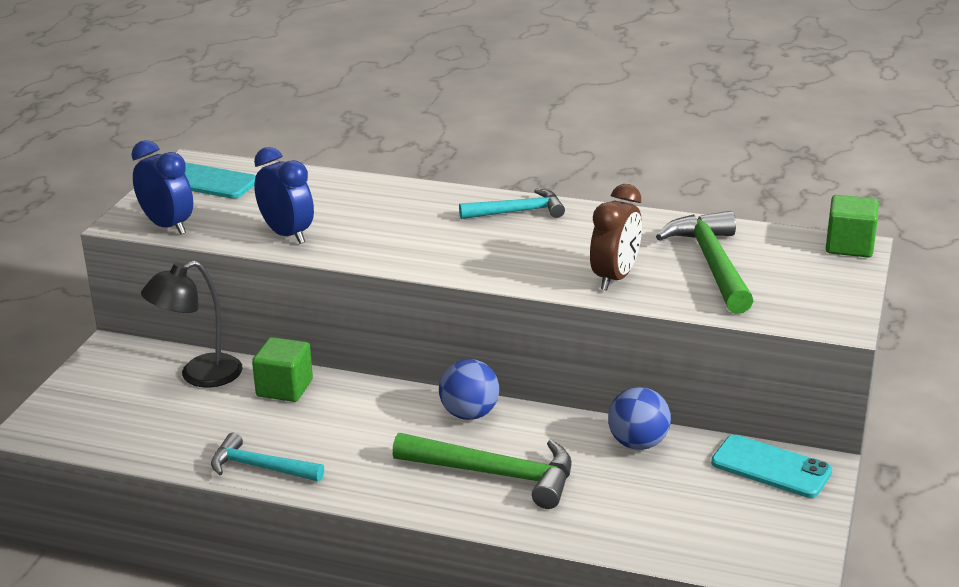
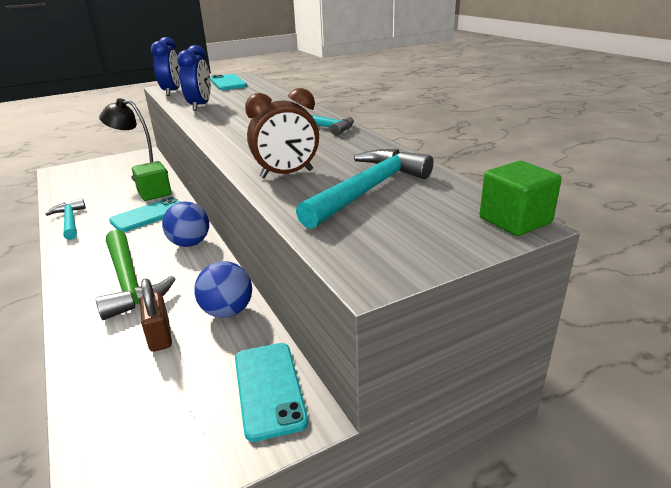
camera: 45 degrees right, 0 degrees up
(346, 412) = (149, 215): none -> turquoise phone
(625, 489) = (160, 336): none -> brown padlock
(712, 263) = (368, 190): green hammer -> turquoise hammer

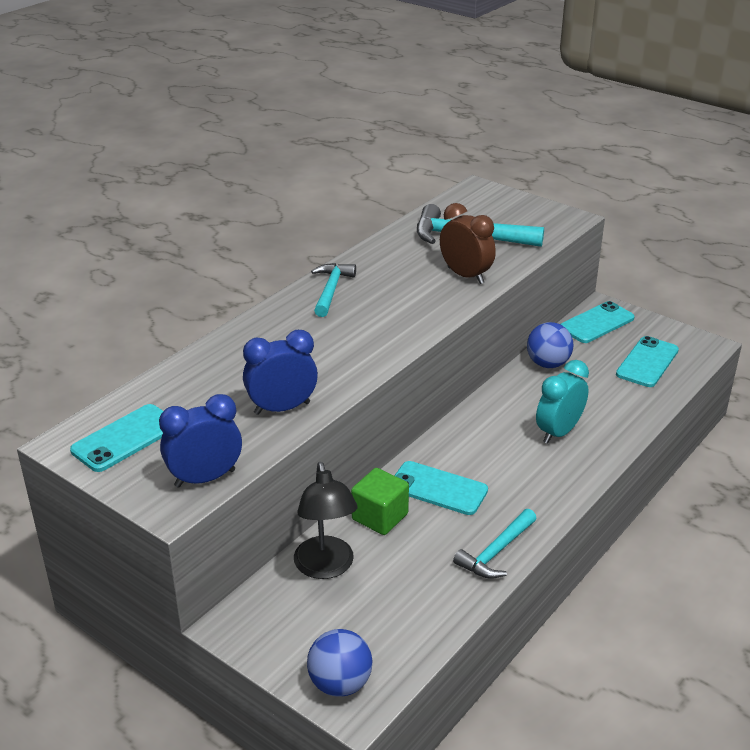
camera: 115 degrees left, 5 degrees up
(129, 282) = (558, 432): green hammer -> turquoise clock
(146, 399) = (647, 362): none -> turquoise phone
(160, 336) = (598, 382): brown padlock -> none
(190, 243) = (473, 427): blue ball -> blue ball (340, 684)
(515, 221) = (475, 189): green cube -> none

